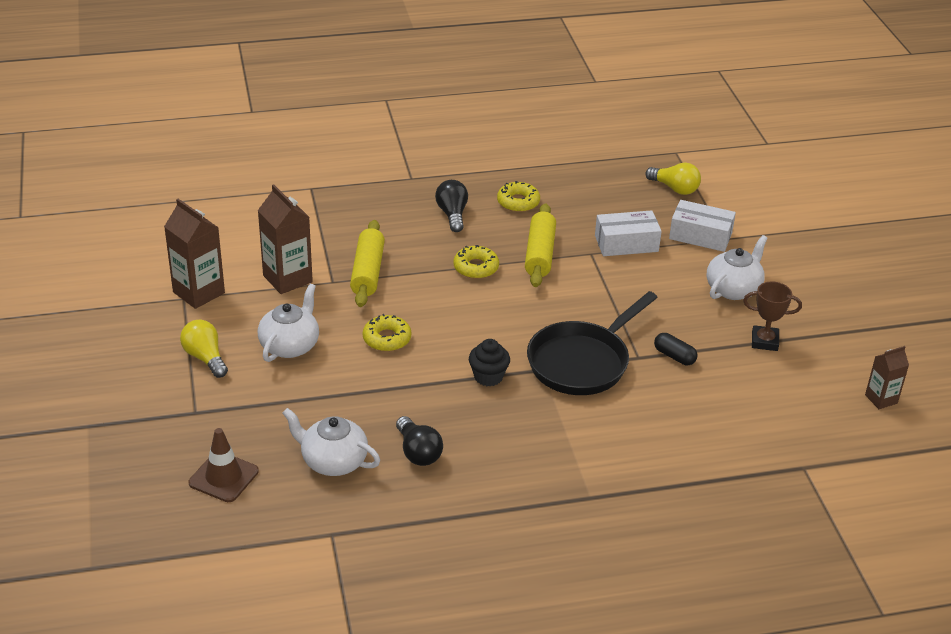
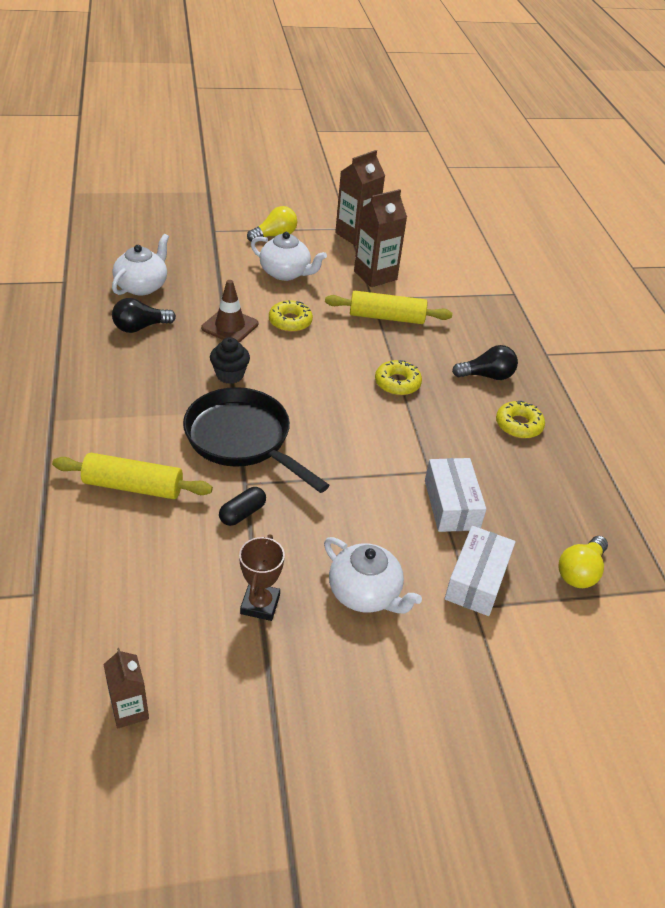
camera: 90 degrees right, 5 degrees up
(223, 477) = (140, 240): brown traffic cone -> brown traffic cone (230, 326)
(540, 254) = (424, 431): yellow rolling pin -> yellow rolling pin (133, 486)

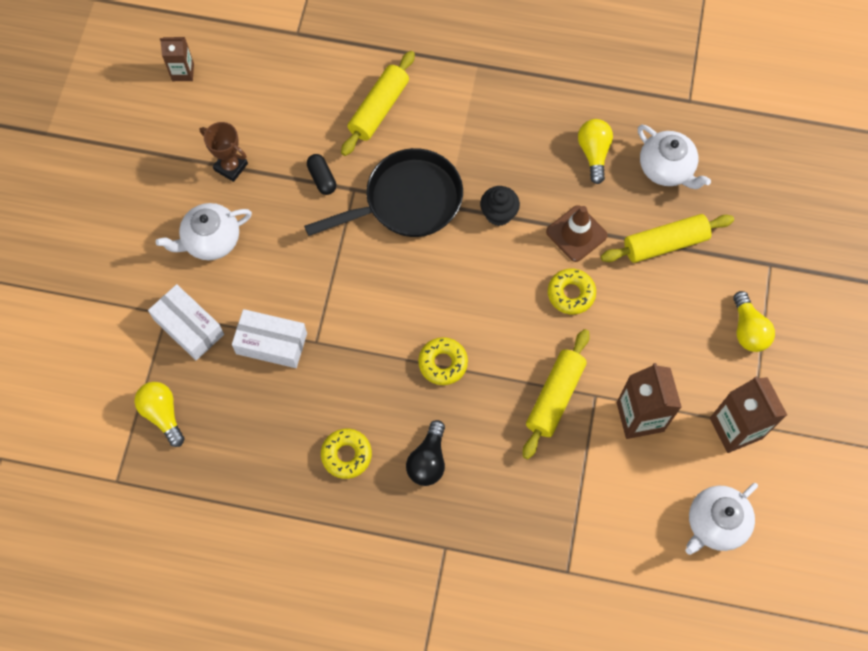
camera: 115 degrees right, 25 degrees up
(140, 327) = (593, 153): black light bulb -> yellow light bulb
(218, 279) = (665, 244): none -> yellow rolling pin
(286, 273) = (664, 317): white teapot -> white teapot (715, 523)

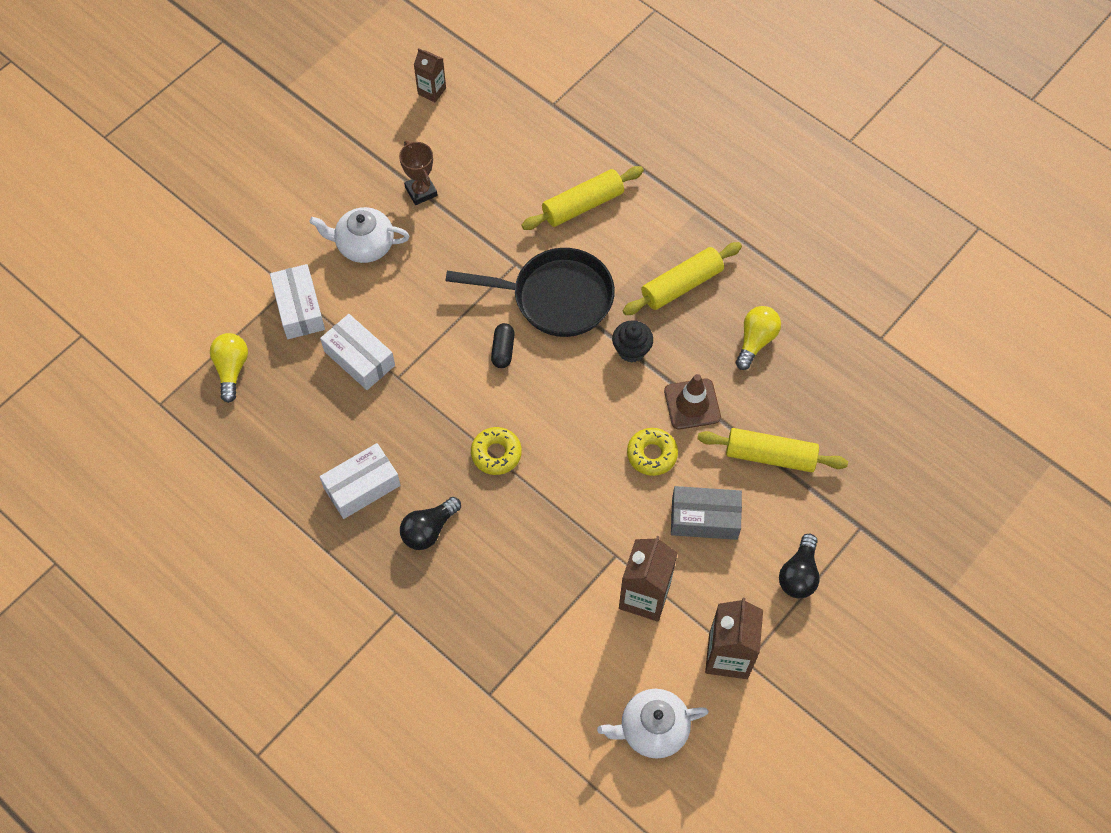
camera: 30 degrees right, 5 degrees down
(322, 178) = (493, 240): black capsule -> black capsule (503, 350)
(346, 455) = (362, 486): yellow donut -> white box
(555, 397) = (578, 537): yellow rolling pin -> yellow rolling pin (681, 285)
(646, 324) = (704, 518): none -> grey box
(666, 168) = (817, 389): white teapot -> none
(748, 330) = (799, 574): yellow light bulb -> black light bulb

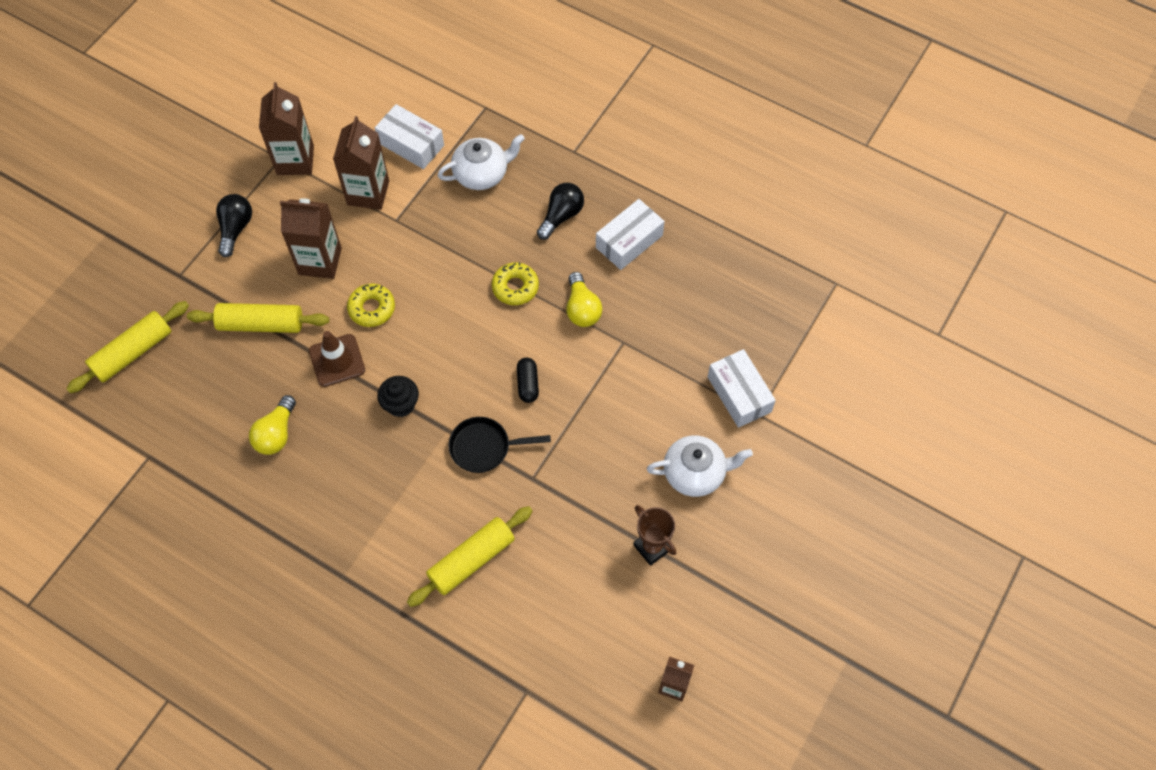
camera: 170 degrees right, 0 degrees up
(232, 369) = (782, 324): yellow light bulb -> yellow light bulb (582, 309)
(359, 358) = (665, 354): white box -> white box (411, 144)
(556, 297) = (484, 447): black pan -> black pan, size x0.59
(652, 729) = (353, 103): white teapot -> white teapot (482, 174)
(681, 285) = (355, 482): yellow rolling pin -> yellow rolling pin (133, 352)
(704, 518) = (320, 261): grey box -> brown carton

